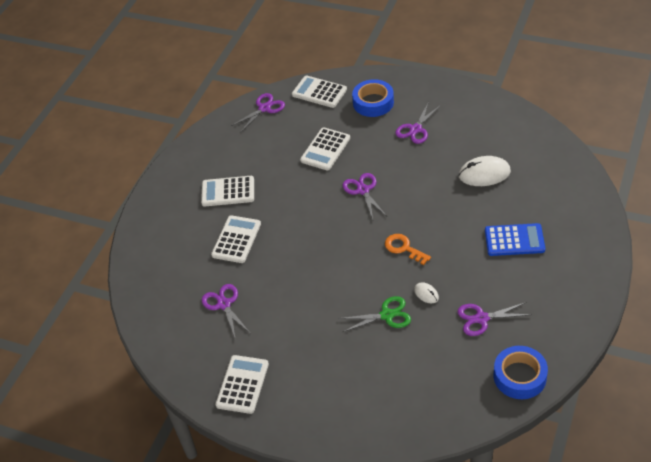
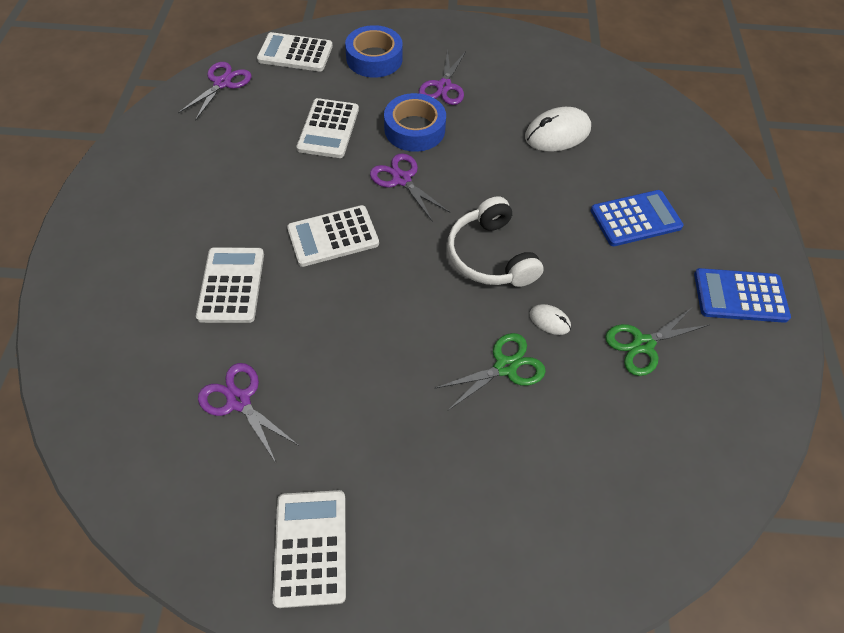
camera: 25 degrees left, 10 degrees up
(228, 192) = (198, 211): white calculator -> white calculator (333, 236)
(404, 248) = (490, 255): orange key -> white headphones
(481, 318) = (643, 344): purple scissors -> green scissors
(519, 376) = (736, 428): blue tape -> blue tape (414, 129)
(564, 301) = (740, 296): none -> blue calculator

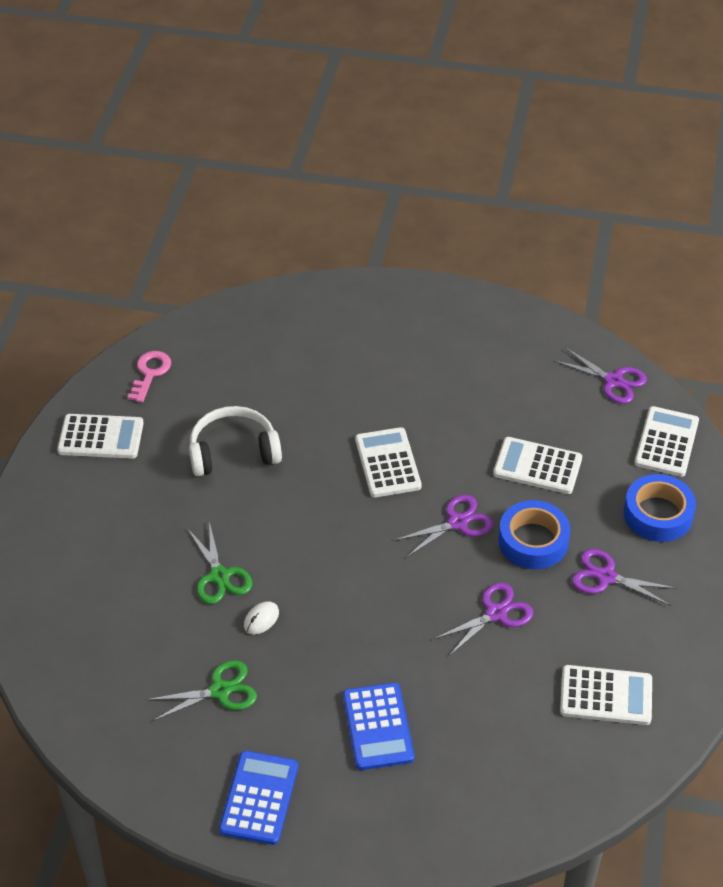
camera: 100 degrees right, 10 degrees down
(191, 505) = (150, 373): none -> pink key
(231, 285) = (342, 392): white calculator -> white calculator (606, 696)
(239, 401) = (227, 398): purple scissors -> purple scissors (496, 613)
(490, 255) = (346, 584): white headphones -> white headphones (233, 451)
(557, 133) = (519, 678): white mouse -> none
(643, 344) = (220, 691): green scissors -> green scissors turned 90 degrees clockwise

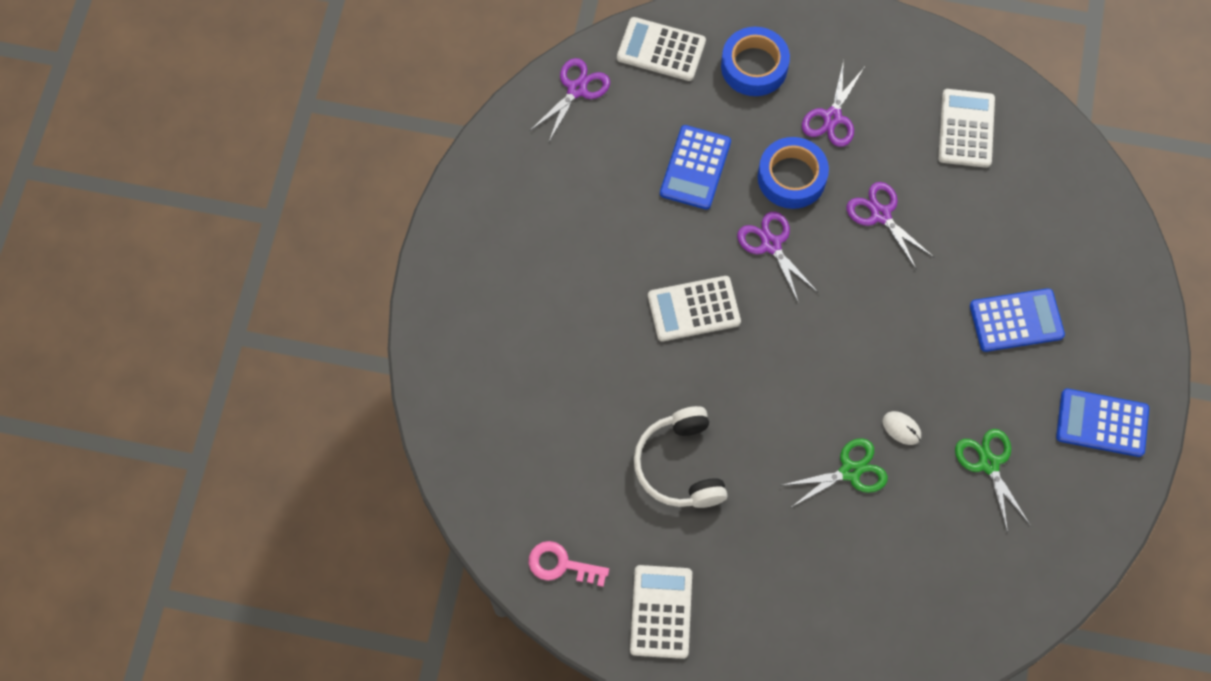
camera: 90 degrees left, 20 degrees up
(537, 466) = (695, 168): white calculator -> blue calculator

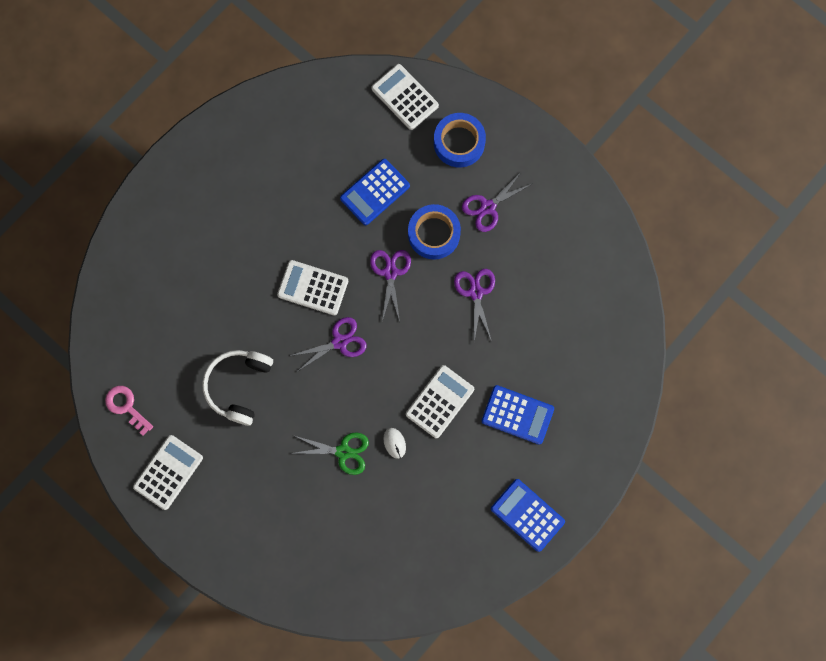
camera: 30 degrees right, 10 degrees up
(576, 89) = (332, 95): purple scissors -> purple scissors (339, 342)
(966, 129) = (573, 265): white calculator -> white calculator (440, 401)
(988, 464) = (435, 498): green scissors -> none

